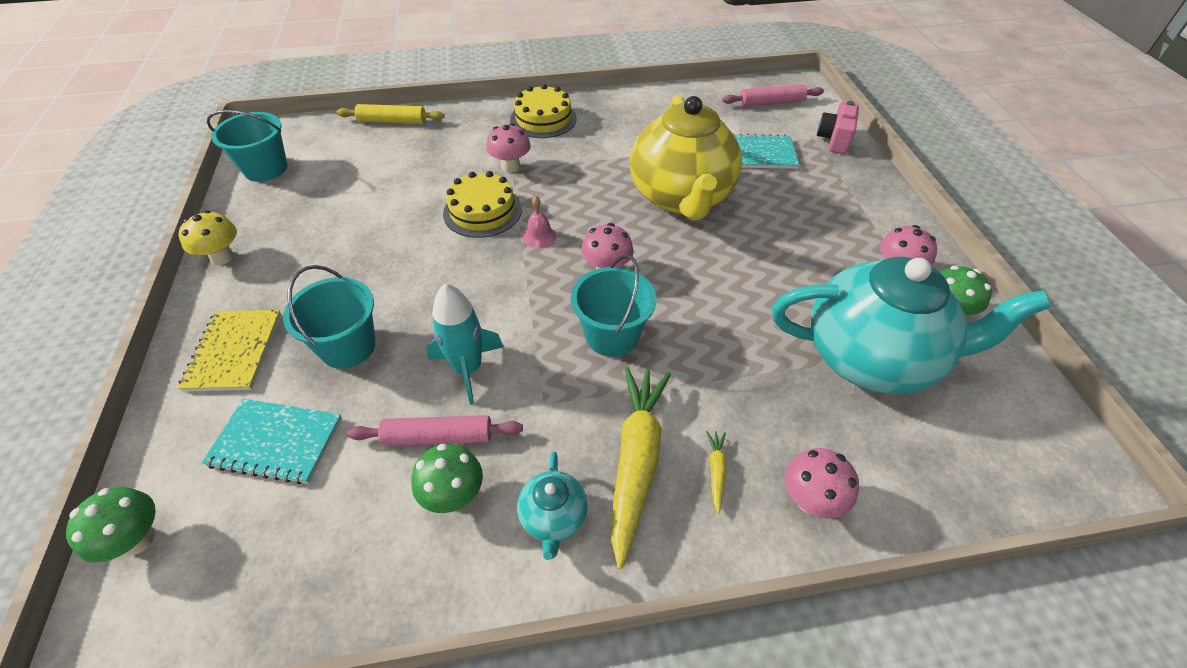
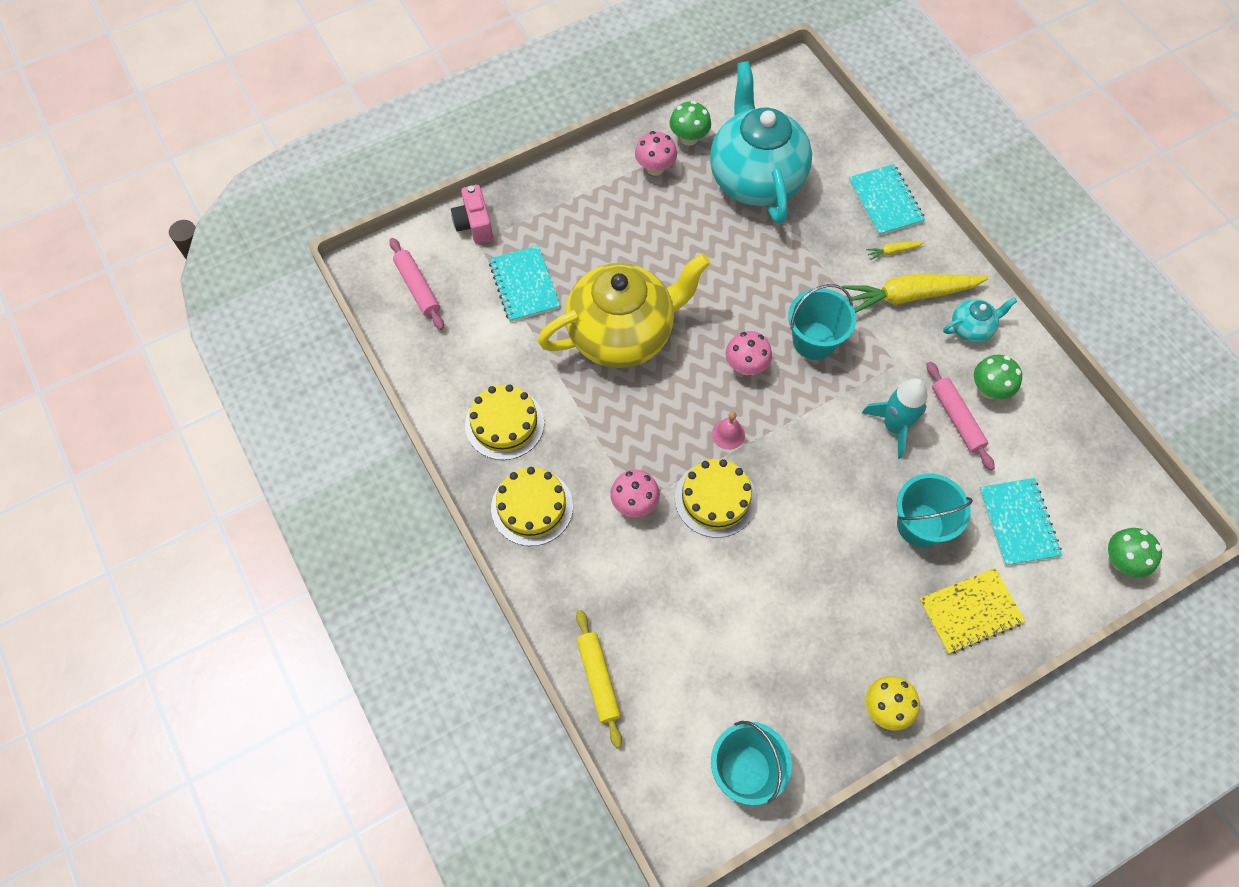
camera: 110 degrees left, 15 degrees up
(622, 120) = (504, 423): none -> yellow cake
(810, 500) = (885, 201): pink mushroom -> turquoise notebook
(834, 140) = (474, 224): pink camera -> pink camera turned 75 degrees clockwise

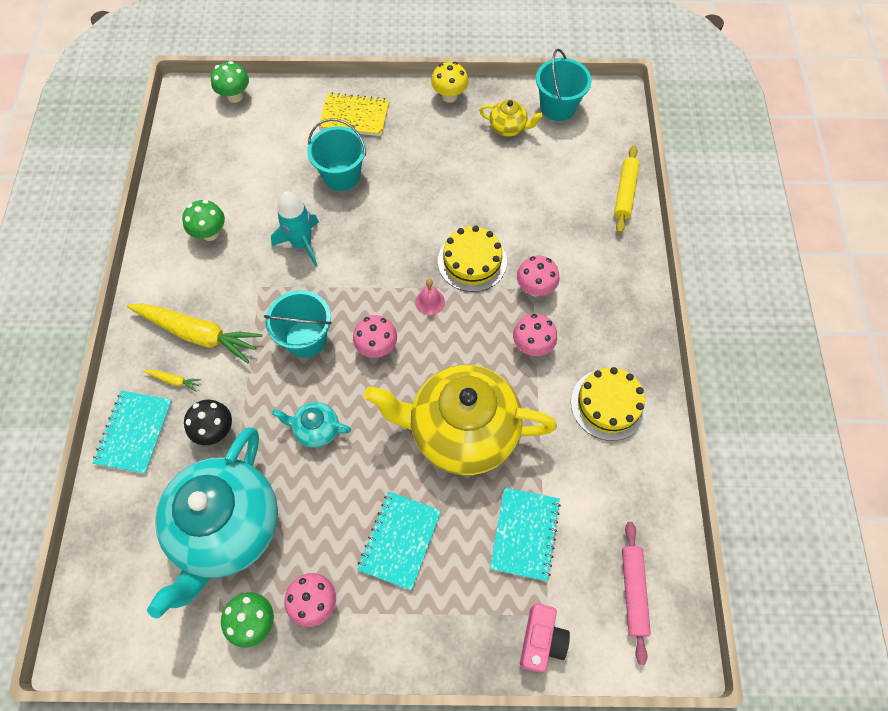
camera: 150 degrees left, 0 degrees up
(532, 507) = (617, 325): yellow cake -> none
(604, 442) = (532, 346): none -> pink mushroom
(784, 699) = (508, 128): none -> yellow teapot
(824, 234) = (215, 430): none -> black mushroom
(956, 419) = (253, 226): pink rolling pin -> none
(971, 328) = (177, 283): turquoise teapot -> turquoise teapot (316, 430)
(1018, 522) = (276, 146): turquoise notebook -> turquoise notebook (399, 540)

